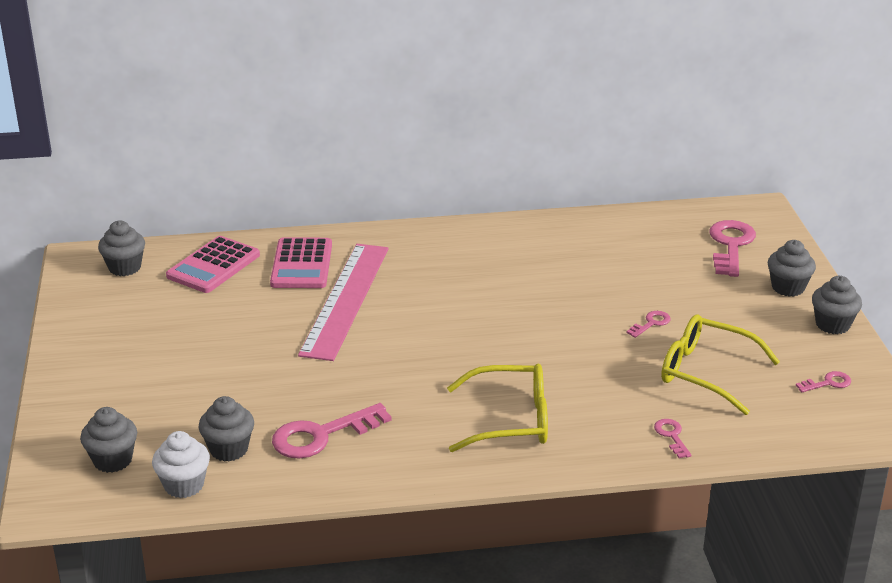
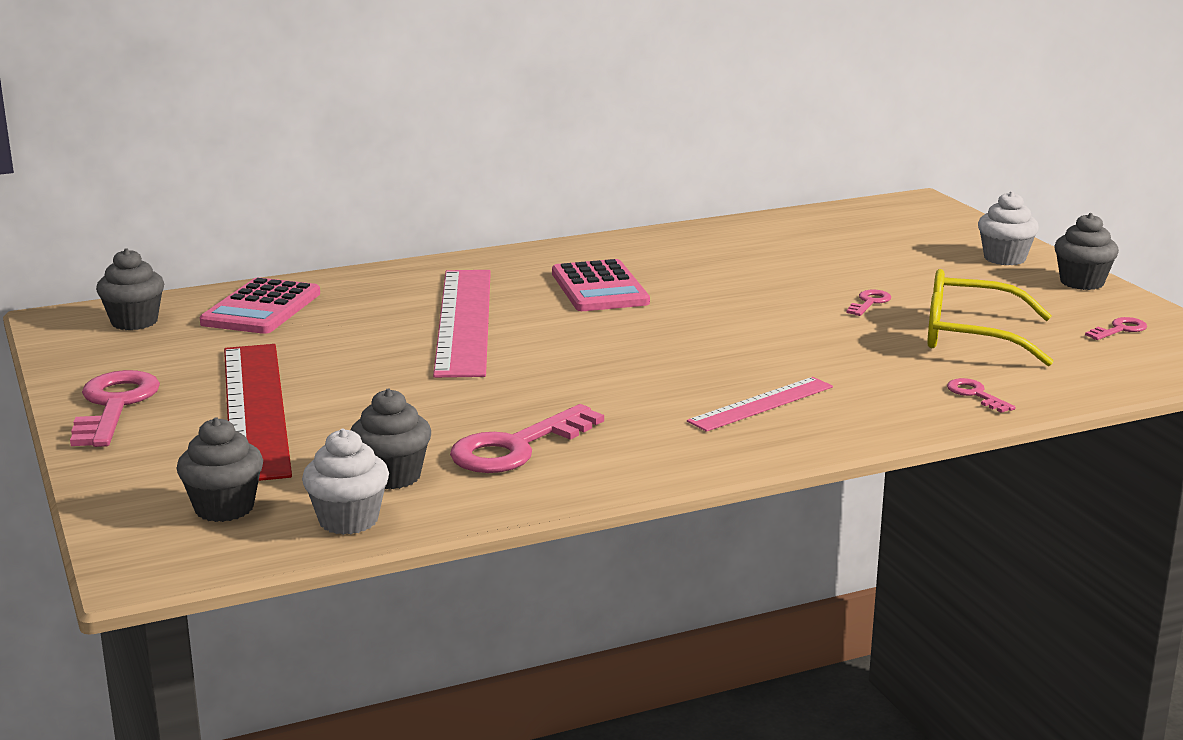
camera: 15 degrees left, 10 degrees down
(169, 369) = (255, 409): none -> red ruler
(301, 264) = (383, 296): pink calculator -> pink calculator (599, 288)
(510, 420) = (761, 404): yellow glasses -> pink ruler
(731, 245) = (910, 232): pink key -> pink key (114, 406)
(788, 287) = (1004, 258): grey cupcake -> white cupcake

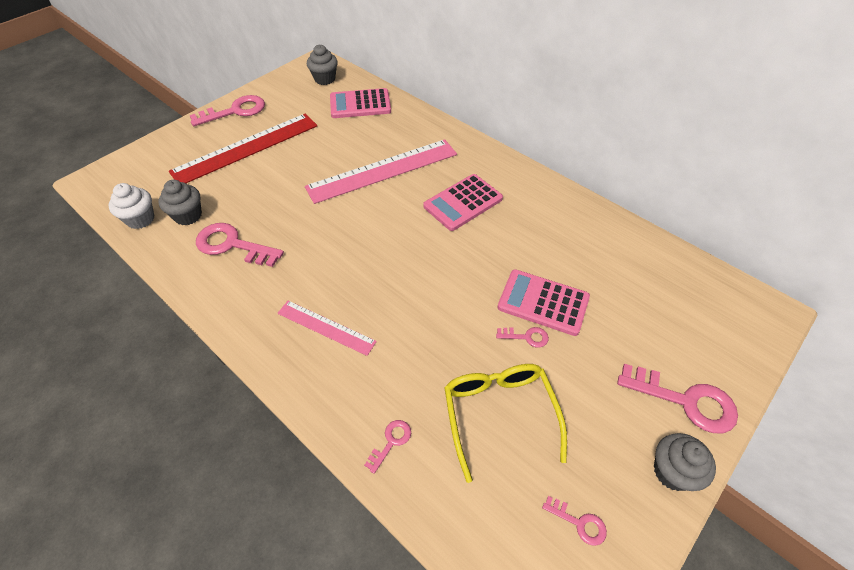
camera: 65 degrees right, 30 degrees up
(224, 508) = (145, 179): grey cupcake -> none
(823, 284) = (543, 302): none -> pink calculator
(1004, 258) = (685, 401): white cupcake -> pink key

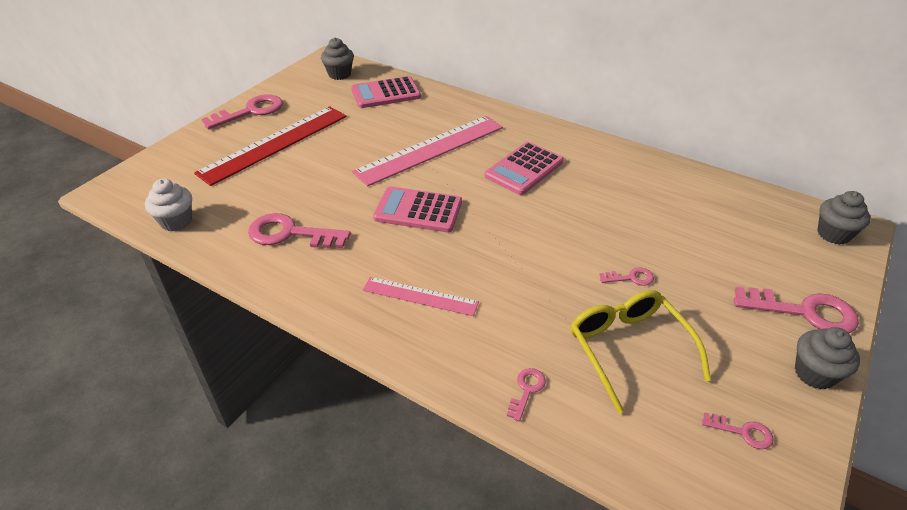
camera: 10 degrees left, 10 degrees down
(188, 216) = (230, 212): grey cupcake -> grey cupcake (833, 234)
(543, 302) = (636, 246): pink calculator -> pink calculator (418, 210)

